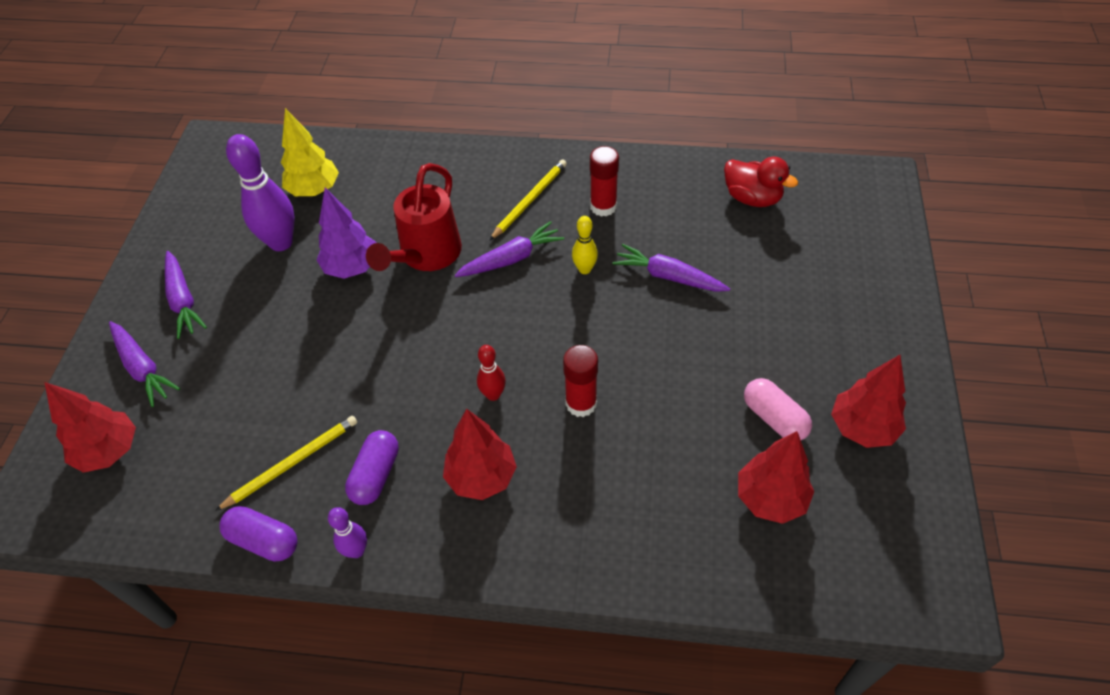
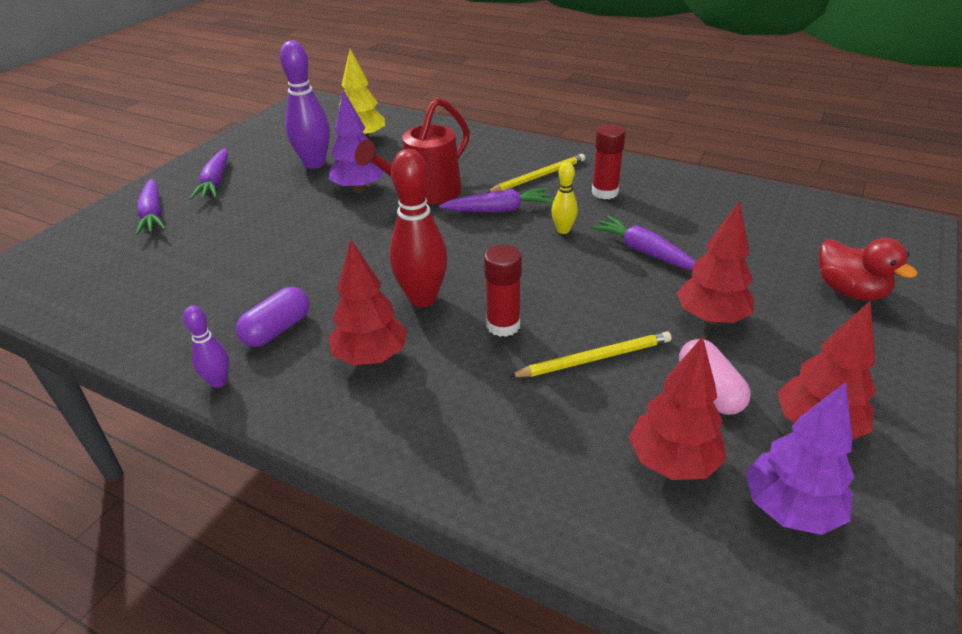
camera: 20 degrees right, 15 degrees down
(109, 451) = (85, 259): red tree -> red tree (710, 318)
(264, 541) = (148, 351): purple capsule -> none
(292, 463) = (214, 302): yellow pencil -> yellow pencil (594, 358)
(493, 395) = (422, 298): red bowling pin -> red bowling pin, size x1.91
(752, 198) = (760, 213): red duck -> red duck (849, 291)
(864, 511) = (790, 510): none -> purple tree

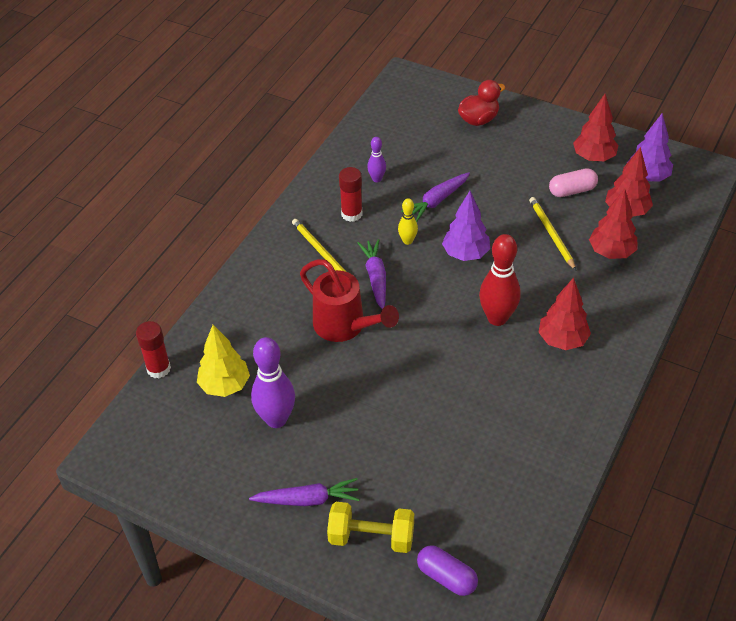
camera: 90 degrees left, 10 degrees up
(153, 214) = (371, 537): purple carrot -> yellow dumbbell
(218, 382) = (596, 419): purple bowling pin -> purple bowling pin (377, 179)
(277, 330) = (539, 397): purple capsule -> purple capsule (446, 577)
(359, 189) = (333, 375): purple tree -> purple tree (465, 254)
(503, 325) = (524, 275): red glue stick -> red glue stick (158, 369)
(710, 318) = (509, 180): red tree -> red tree (611, 252)

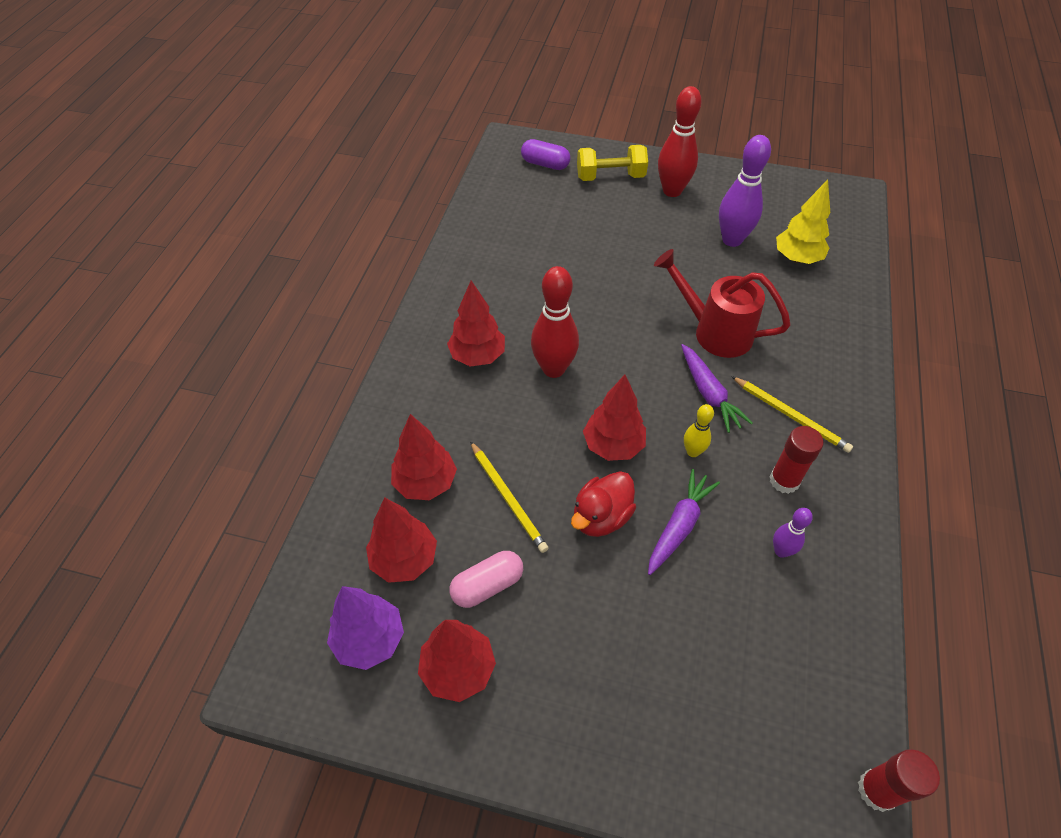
camera: 165 degrees right, 5 degrees up
(158, 369) = (869, 262): red glue stick -> red glue stick (877, 790)
(307, 499) = (672, 191): purple carrot -> red bowling pin
(465, 254) = (613, 446): purple tree -> red tree
(478, 120) = (672, 730): red duck -> red duck (601, 517)

